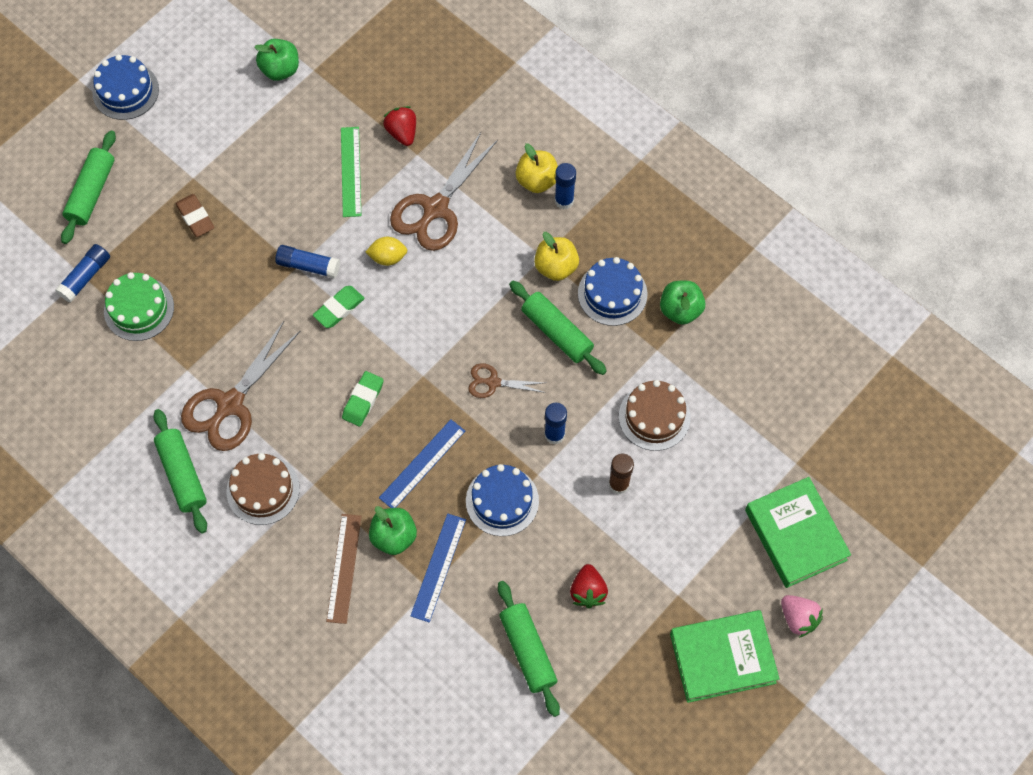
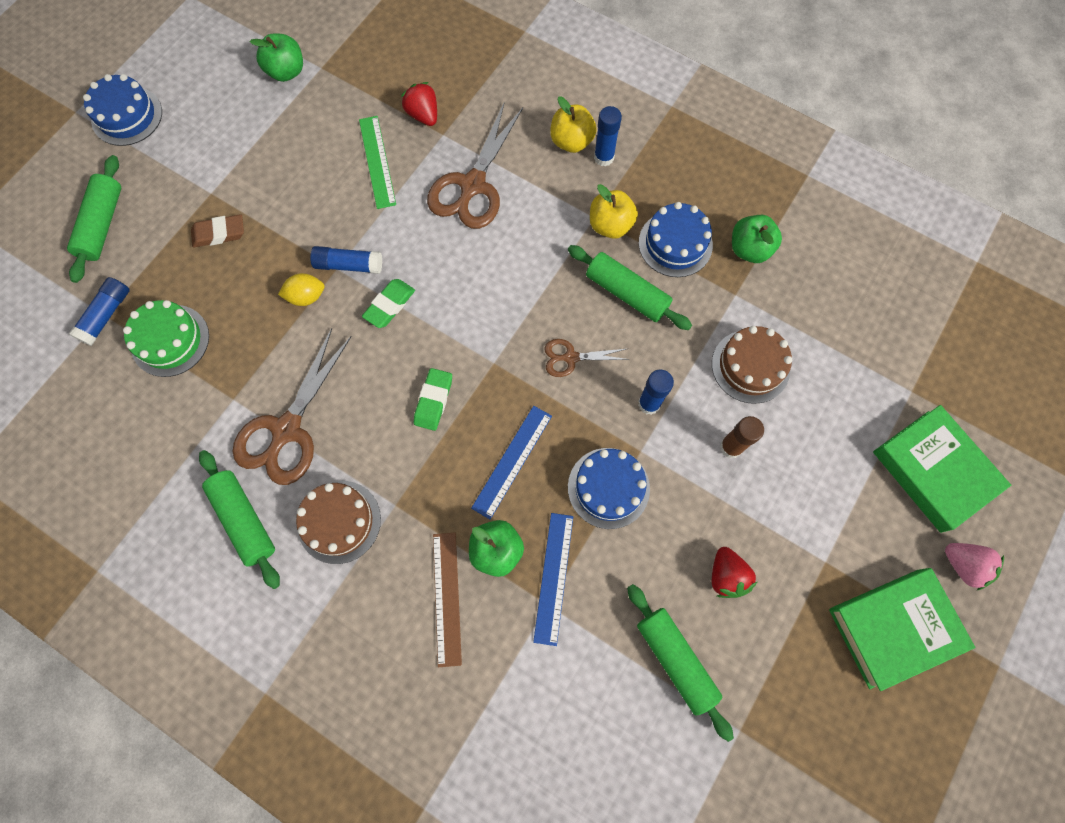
camera: 10 degrees left, 5 degrees up
(195, 217) = (219, 233): brown eraser -> brown eraser turned 60 degrees counterclockwise
(388, 257) = (432, 243): yellow lemon -> yellow lemon (306, 296)

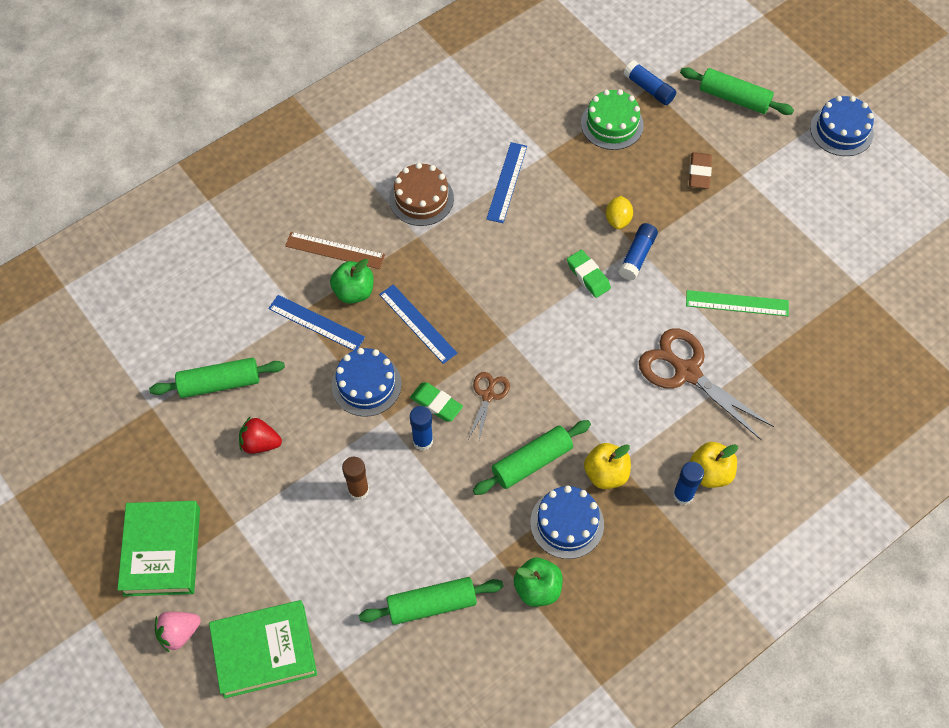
camera: 110 degrees right, 10 degrees down
(244, 520) = (448, 142): green rolling pin -> green rolling pin (432, 604)
(286, 72) = (860, 256): green apple -> none
(287, 430) = (507, 182): brown scissors -> blue ruler
(423, 115) = (779, 354): red strawberry -> none
(433, 401) = (491, 284): green eraser -> green eraser (436, 404)
(750, 366) = (422, 538): brown cake -> none

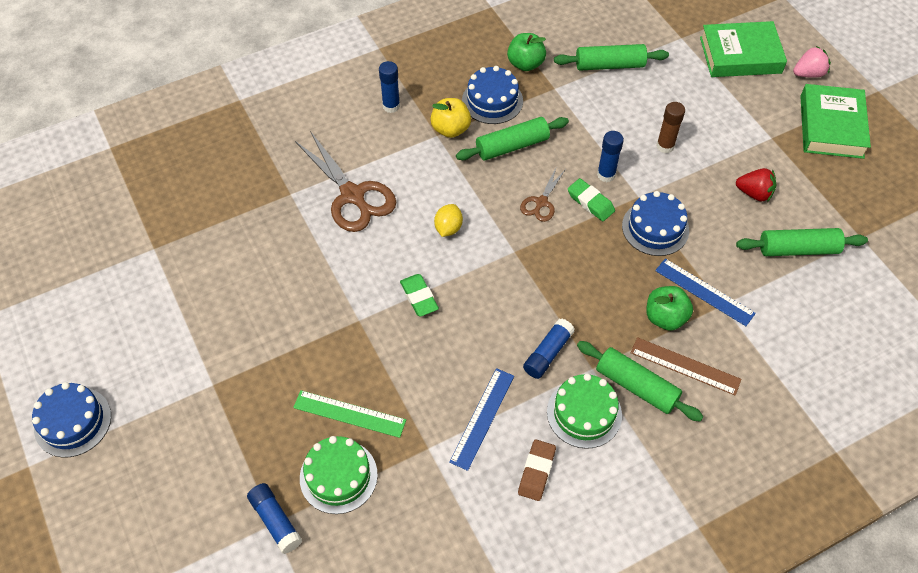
camera: 170 degrees left, 5 degrees down
(418, 323) = (601, 276): blue ruler -> none
(421, 198) = (584, 413): brown cake -> green cake
(618, 220) = (369, 353): yellow lemon -> yellow lemon (448, 228)
(637, 256) = (362, 310): blue glue stick -> blue glue stick (547, 353)
(699, 173) = (260, 394): brown eraser -> brown eraser (536, 472)
(710, 472) = (362, 118): yellow apple -> none
(734, 98) = (176, 488): green rolling pin -> green rolling pin (636, 386)
(737, 303) = (280, 248): green ruler -> green ruler (349, 414)

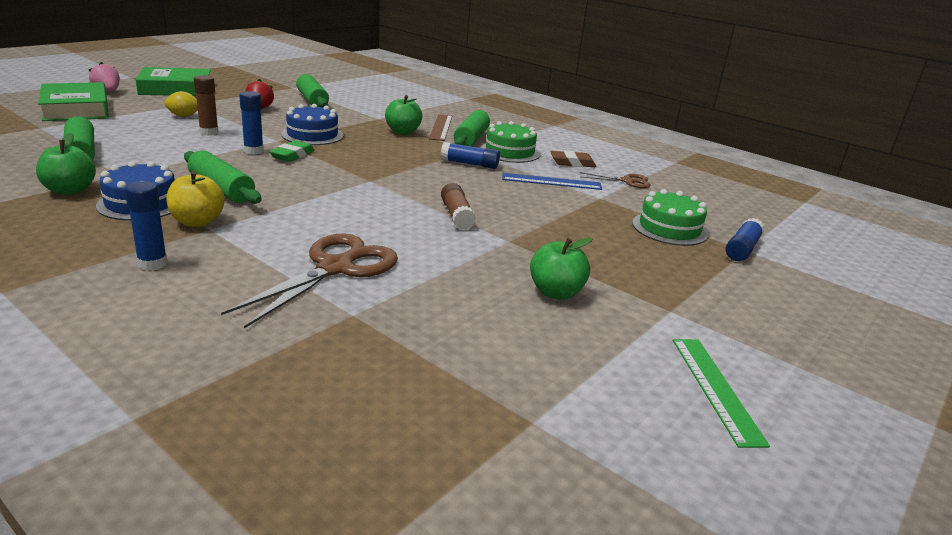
camera: 115 degrees left, 30 degrees down
(73, 422) = (843, 406): blue cake -> none
(268, 317) = (556, 293): none -> green apple
(349, 414) = (610, 231): green ruler -> green ruler (716, 388)
(419, 297) = (456, 215): green eraser -> brown glue stick
(448, 228) = (358, 210): yellow lemon -> yellow lemon (184, 116)
(541, 202) = (301, 173): brown scissors -> brown scissors (627, 181)
(704, 292) = (370, 122): blue ruler -> none

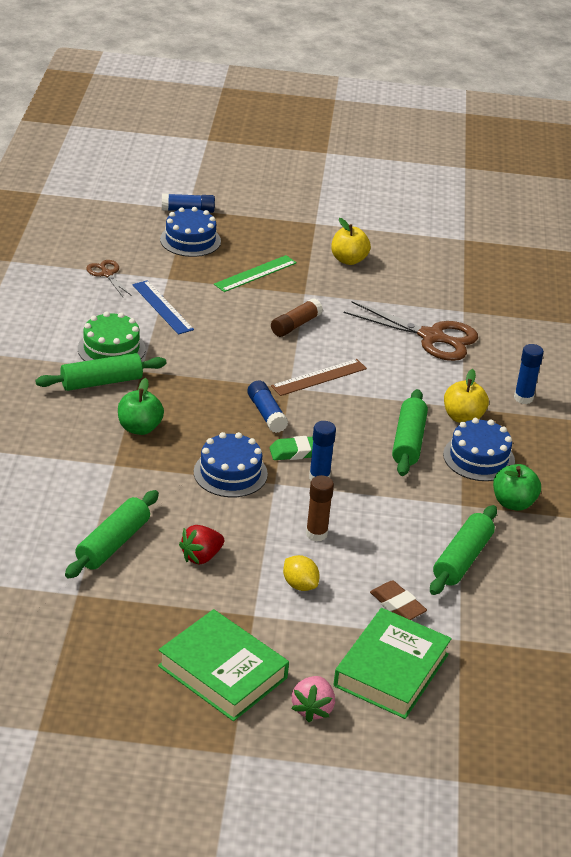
camera: 125 degrees left, 10 degrees up
(335, 268) = (432, 337): brown scissors -> brown scissors turned 150 degrees counterclockwise
(441, 127) = (88, 413): brown ruler -> brown ruler (319, 377)
(470, 164) = (178, 357): blue glue stick -> blue glue stick (266, 414)
(556, 293) = (348, 260): green apple -> yellow apple
(572, 163) = (96, 309): brown eraser -> brown eraser (397, 605)
(669, 228) = (190, 240): green cake -> blue cake
(716, 388) = (374, 202): green ruler -> green ruler (255, 273)

